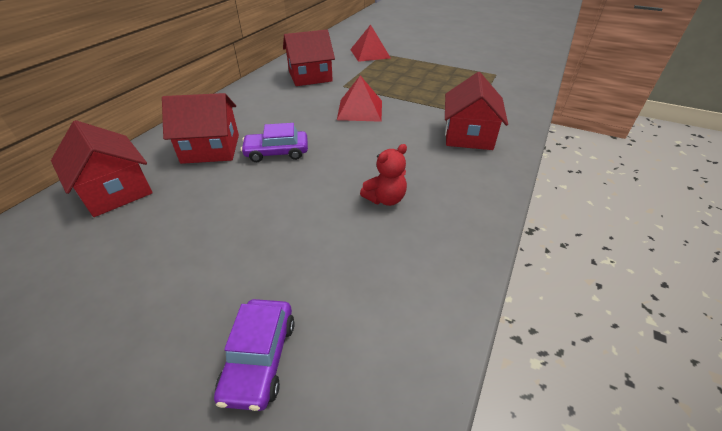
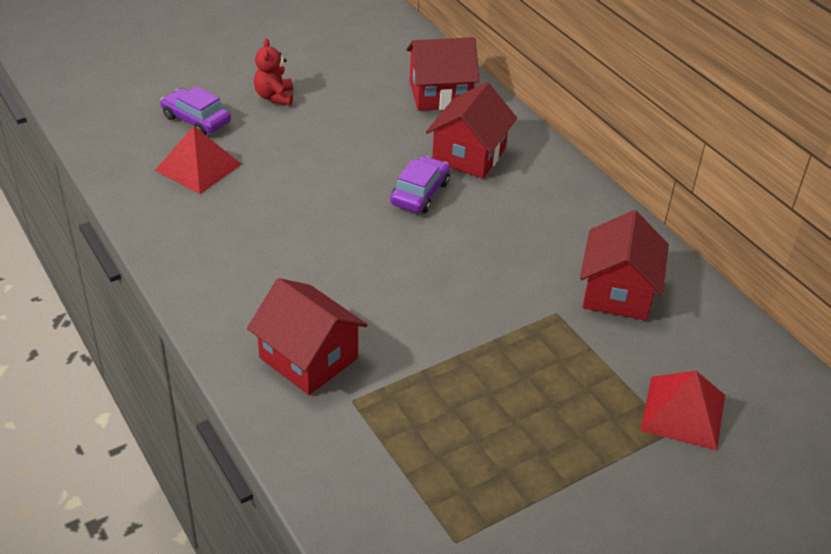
camera: 120 degrees right, 0 degrees up
(360, 110) = (463, 294): red pyramid -> red pyramid (198, 167)
(385, 199) = (271, 230): red teddy bear -> red teddy bear (274, 97)

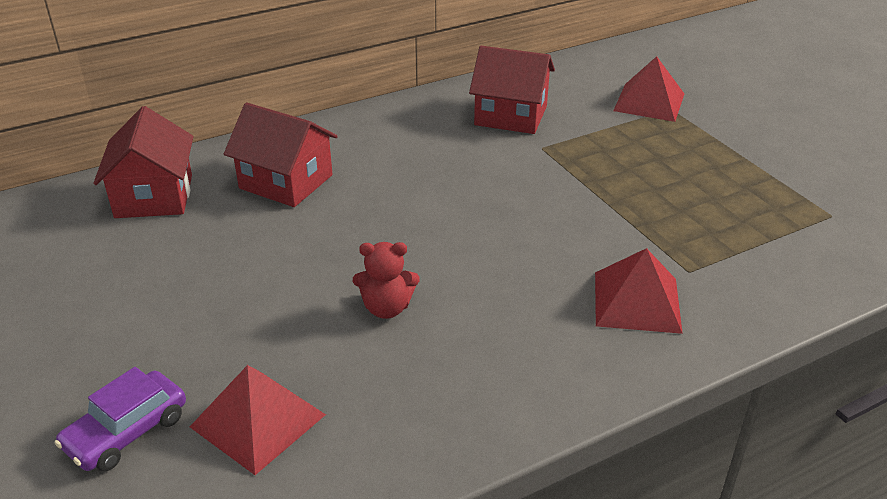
camera: 85 degrees left, 5 degrees down
(274, 97) = (97, 343): red teddy bear -> red teddy bear (387, 308)
(308, 358) = (636, 301): red house -> red pyramid
(420, 193) = (352, 218): purple car -> none

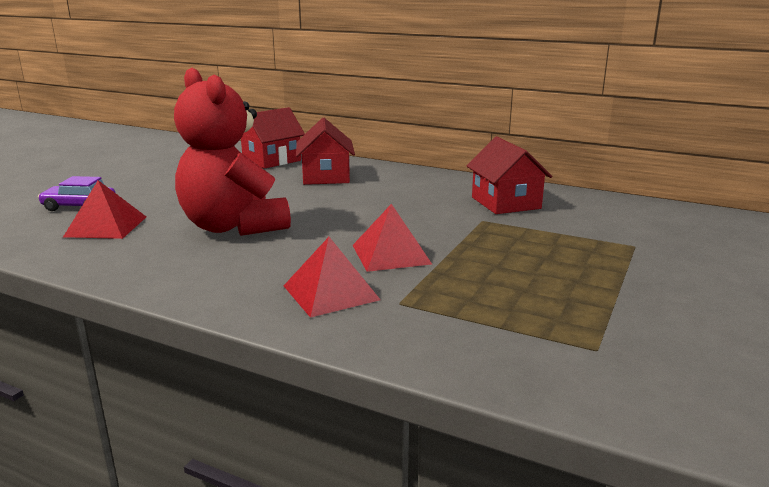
camera: 55 degrees right, 15 degrees down
(387, 308) = (233, 227): red teddy bear -> red teddy bear, size x2.43
(649, 102) = (626, 236): red pyramid -> red pyramid (390, 254)

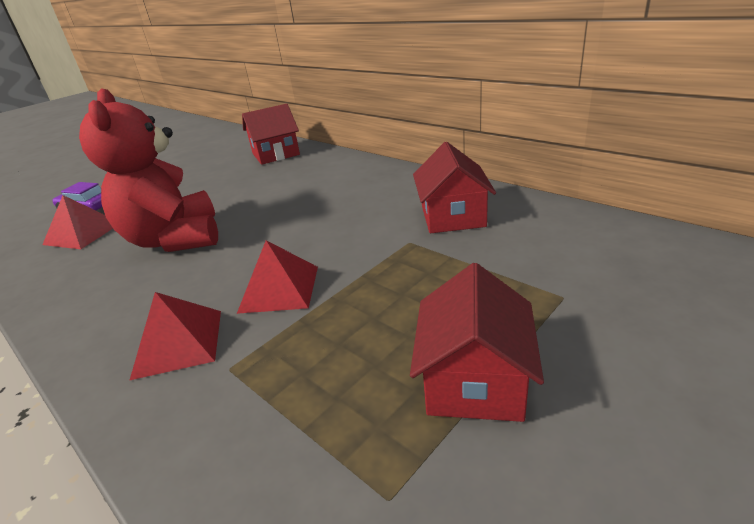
camera: 20 degrees right, 10 degrees up
(325, 177) = (304, 175): red house -> red house (474, 380)

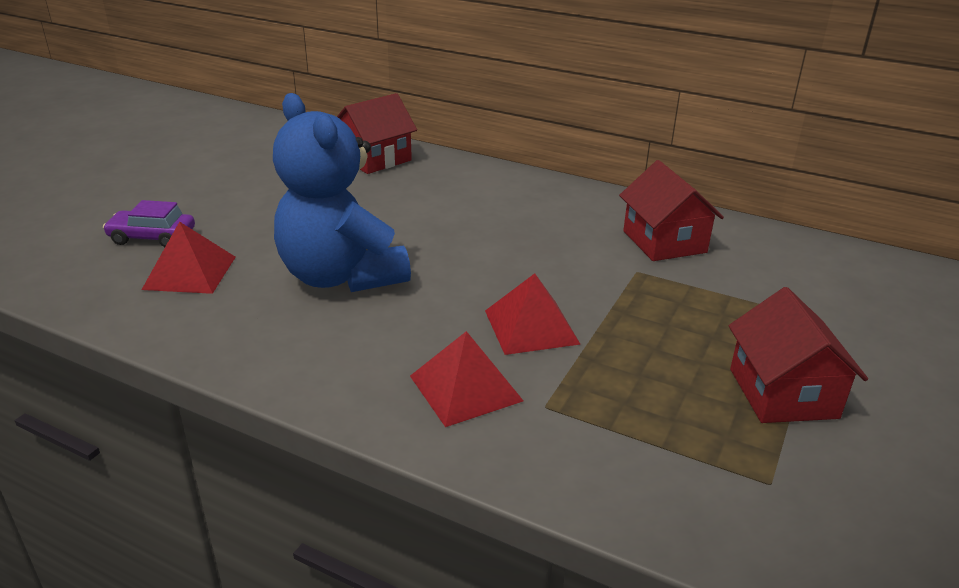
camera: 20 degrees left, 0 degrees up
(175, 239) = (341, 276): red teddy bear -> blue teddy bear

